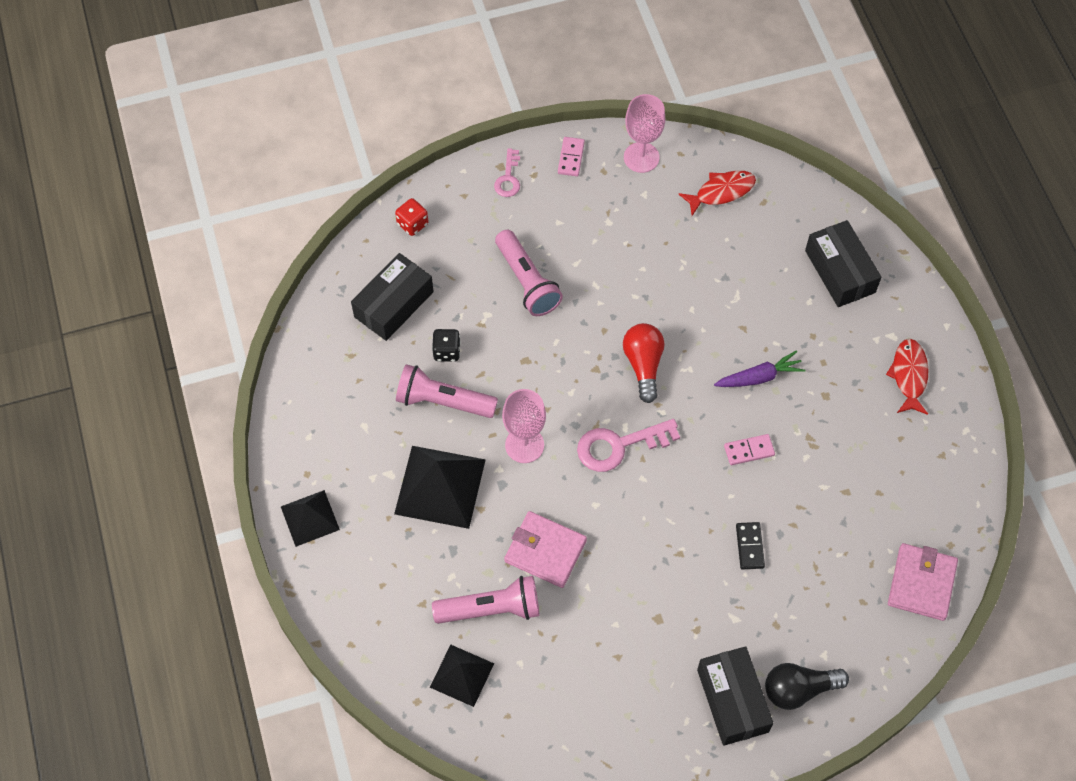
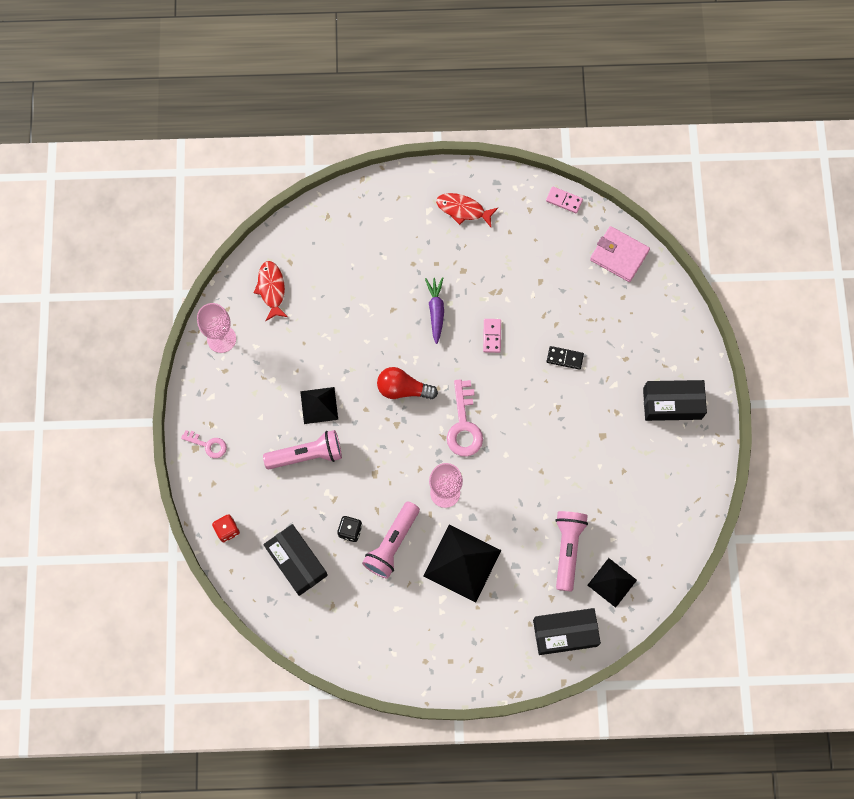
camera: 75 degrees left, 10 degrees up
(310, 518) = (462, 666): black pyramid -> black pyramid (319, 405)
(545, 551) = (532, 500): pink wallet -> none
(571, 158) = (204, 392): pink domino -> pink domino (564, 200)
(799, 689) = (674, 358): black light bulb -> none
(840, 271) = (366, 227): black box -> black box (565, 633)

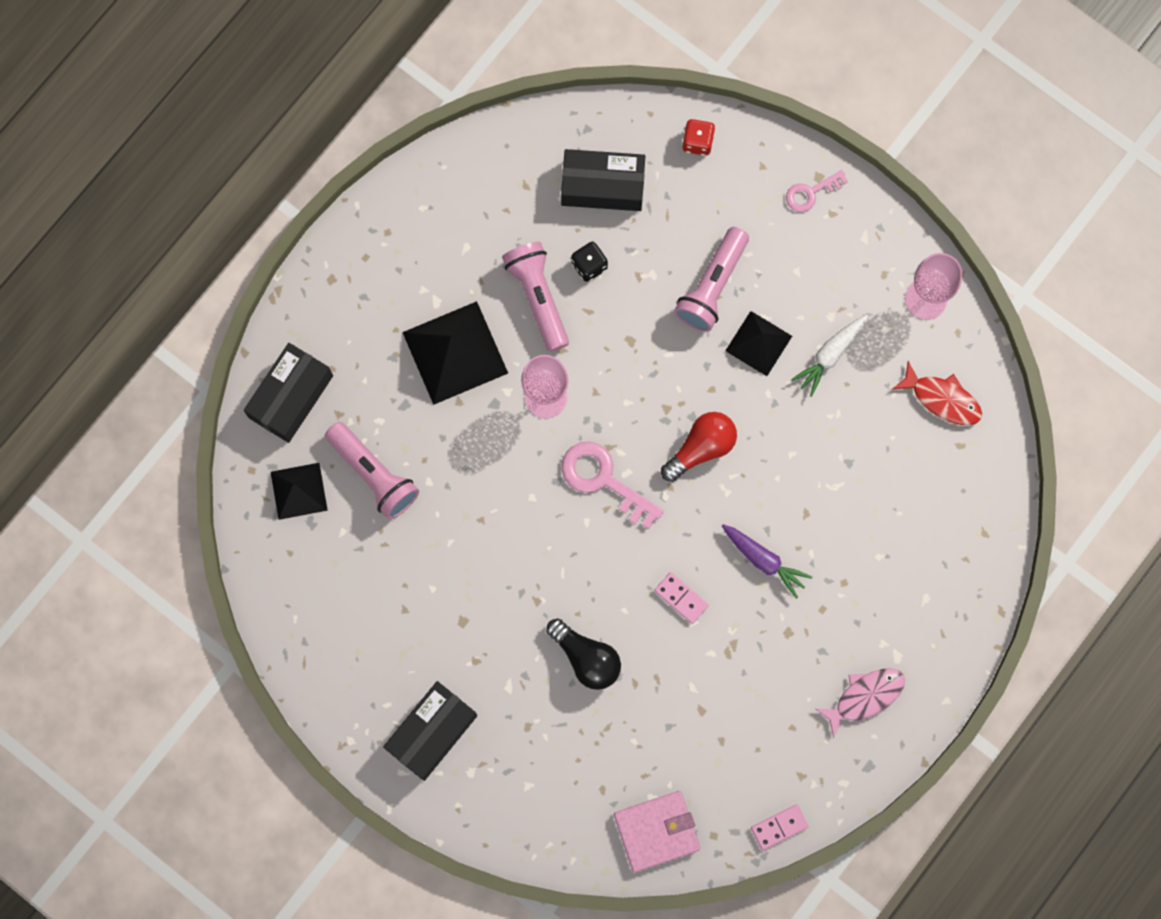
camera: 130 degrees right, 5 degrees up
(295, 363) = (830, 355): none -> white carrot
(463, 210) = (865, 697): red fish -> pink fish
(564, 358) = (586, 658): black domino -> black light bulb

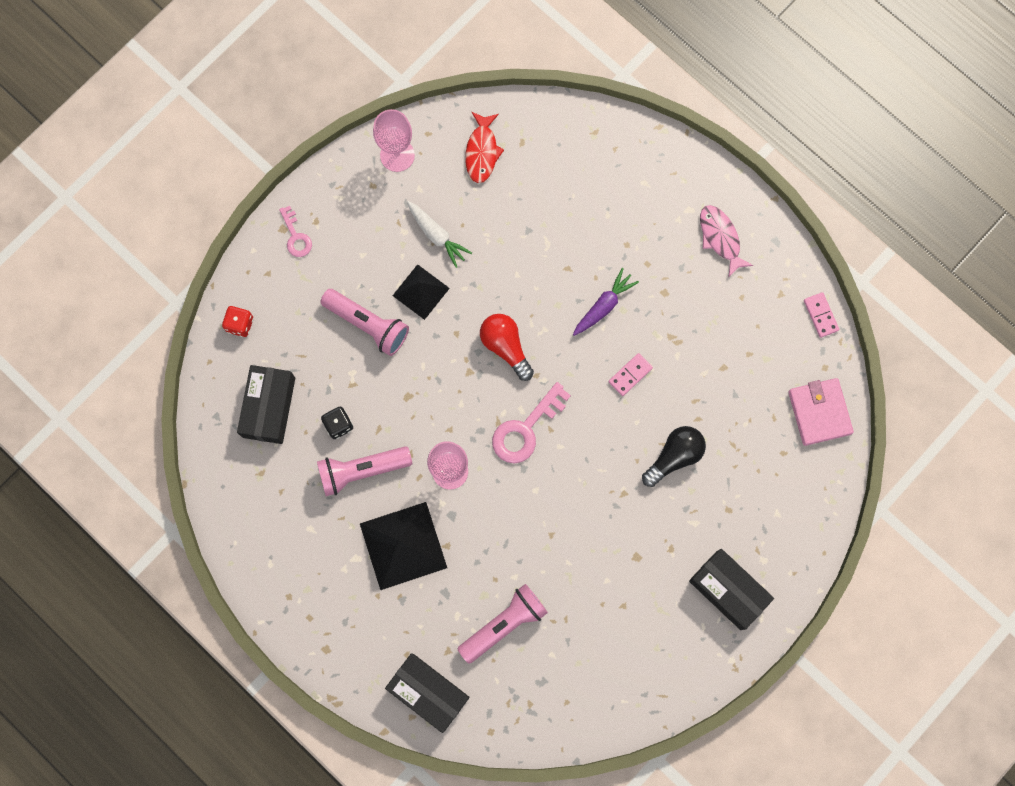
camera: 85 degrees left, 0 degrees up
(299, 491) = (512, 691): black pyramid -> none
(942, 399) = (482, 152): red fish -> red fish turned 150 degrees clockwise

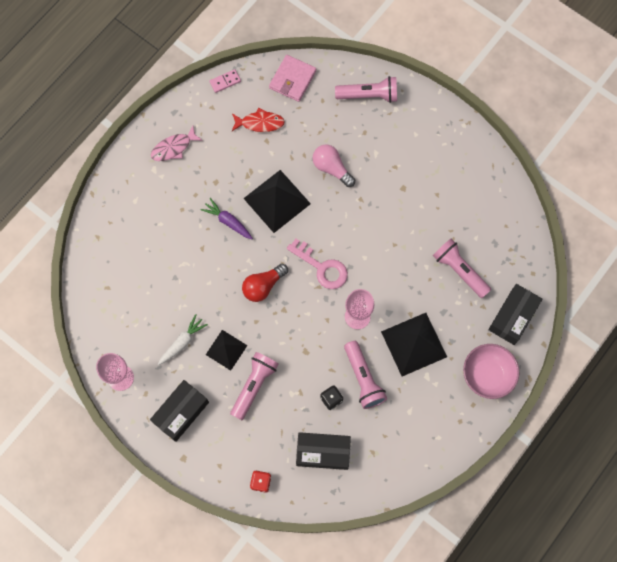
camera: 95 degrees left, 5 degrees down
(296, 236) = (189, 447): pink key -> none
(348, 643) = (487, 375): none -> pink bowl
(482, 152) = (115, 315): red fish -> red fish (260, 123)
(630, 375) = (277, 201): pink domino -> black pyramid
(674, 456) = (331, 168): black light bulb -> pink light bulb
(728, 590) = (418, 129): black box -> black box (181, 412)
(788, 522) = (369, 95): none -> pink flashlight
(819, 412) = (292, 79): pink wallet -> pink wallet turned 45 degrees counterclockwise

